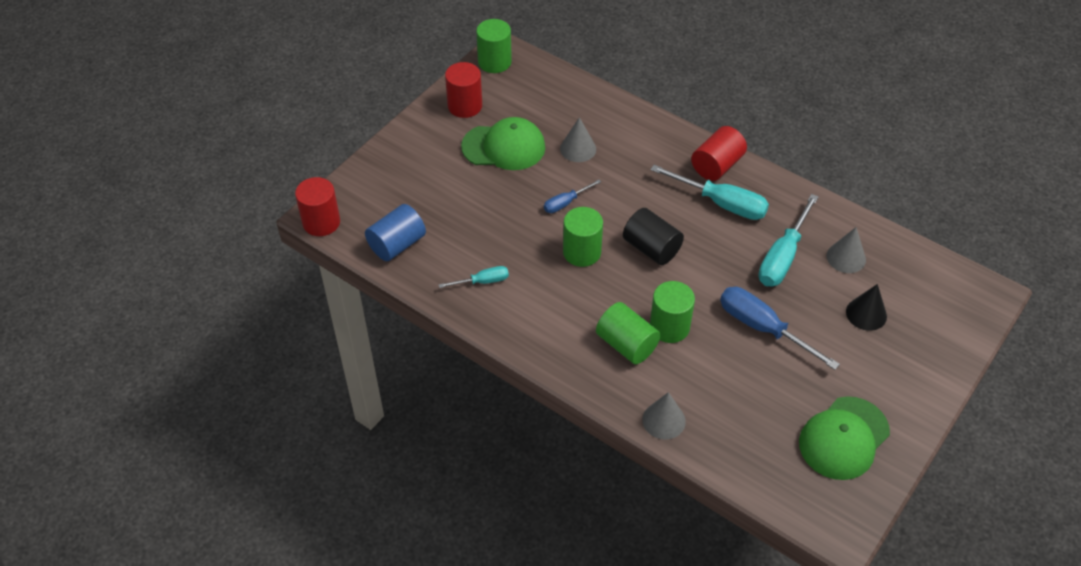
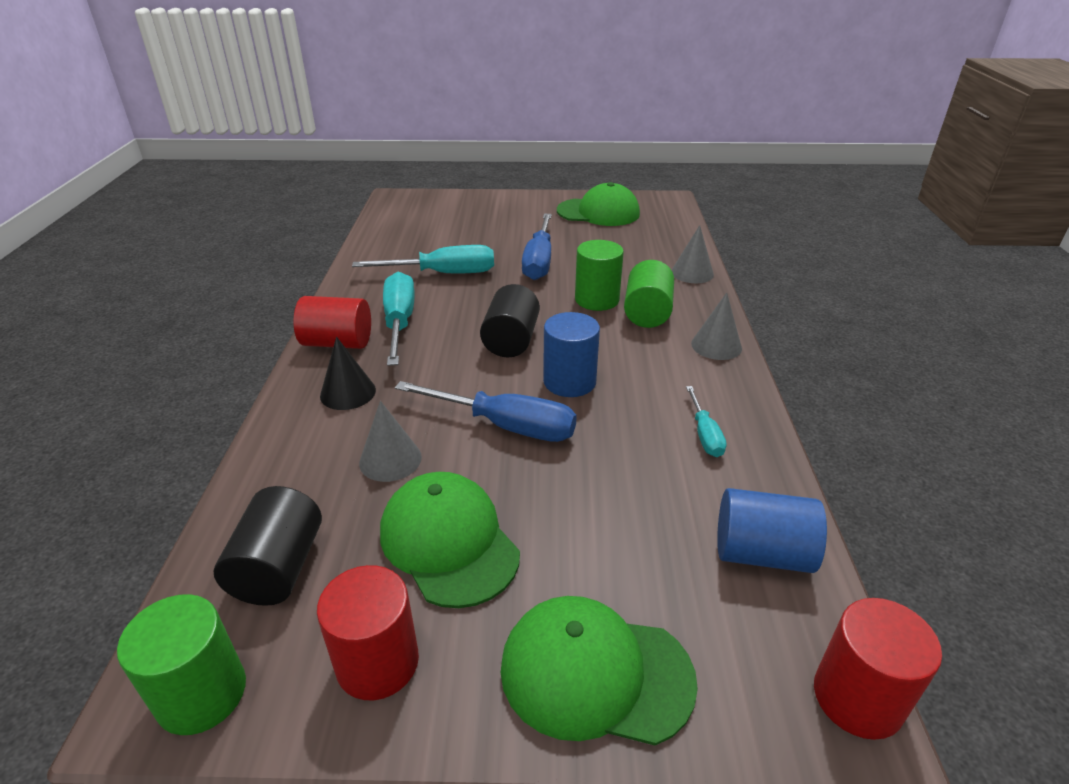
camera: 125 degrees left, 15 degrees down
(403, 159) = (595, 673): none -> green cap
(482, 281) = (704, 434): turquoise screwdriver -> turquoise screwdriver turned 135 degrees counterclockwise
(538, 93) = (279, 568): none -> black cylinder
(565, 203) = (506, 426): blue screwdriver -> blue screwdriver, size x1.85
(582, 252) = (569, 381): green cylinder -> blue cylinder
(846, 257) = (413, 249): grey cone -> grey cone (716, 345)
(866, 314) = (469, 229): black cone -> black cone (348, 393)

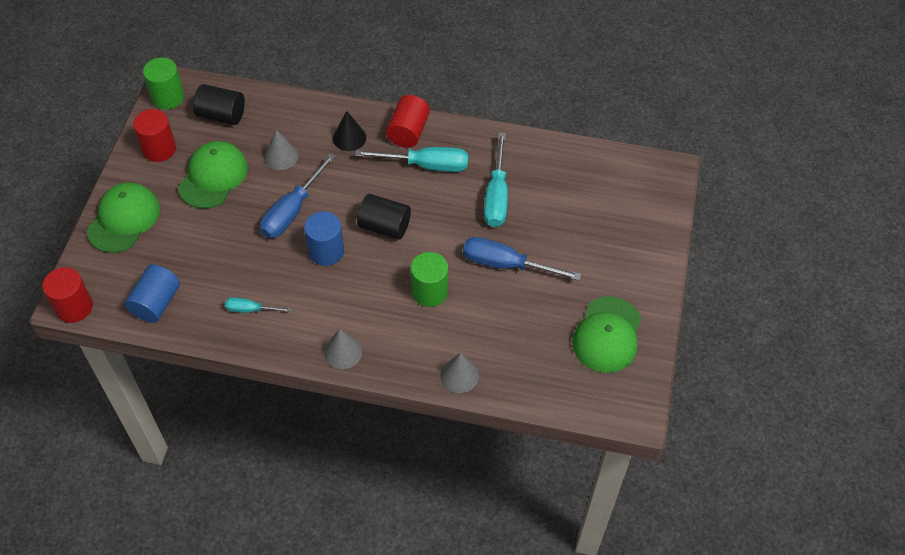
camera: 100 degrees right, 20 degrees up
(449, 542) = (213, 177): green cap -> green cap turned 45 degrees counterclockwise
(647, 313) = (400, 320): green cylinder -> none

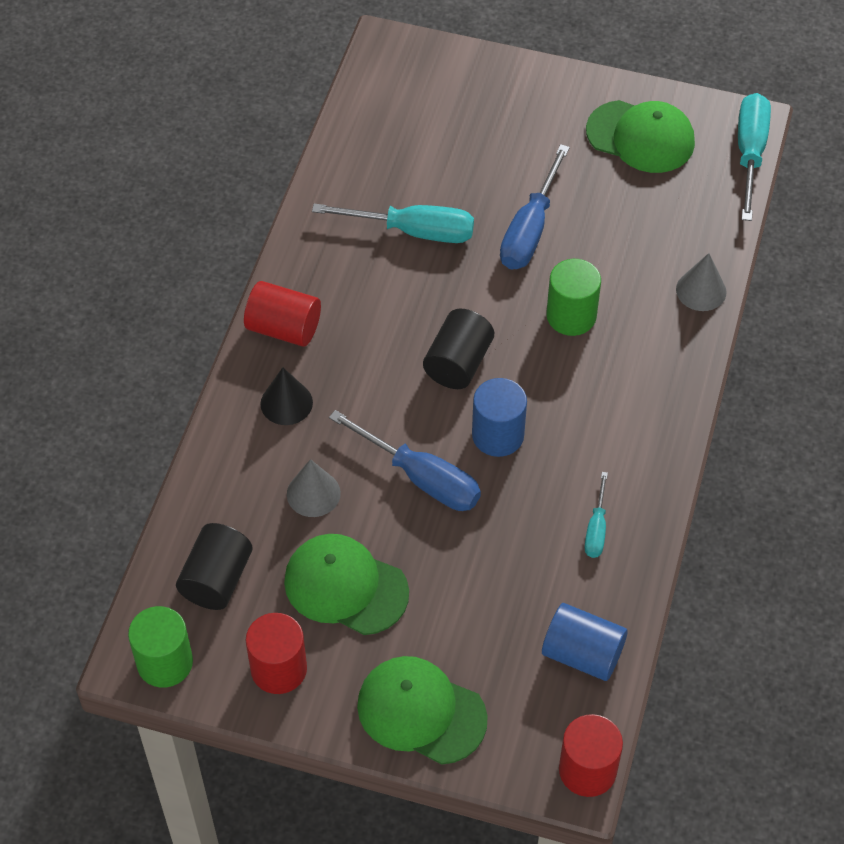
camera: 85 degrees left, 0 degrees up
(343, 352) = (666, 417): grey cone -> none
(426, 165) = (350, 309): turquoise screwdriver -> turquoise screwdriver (750, 153)

